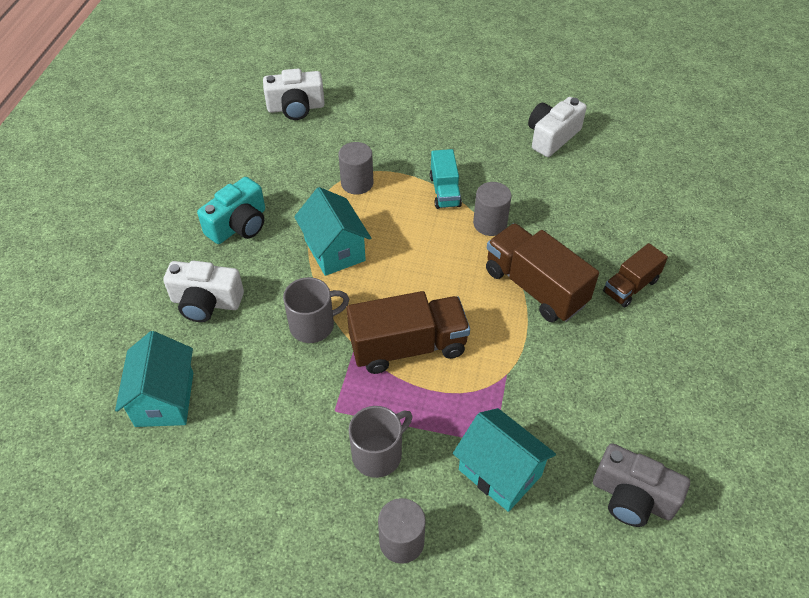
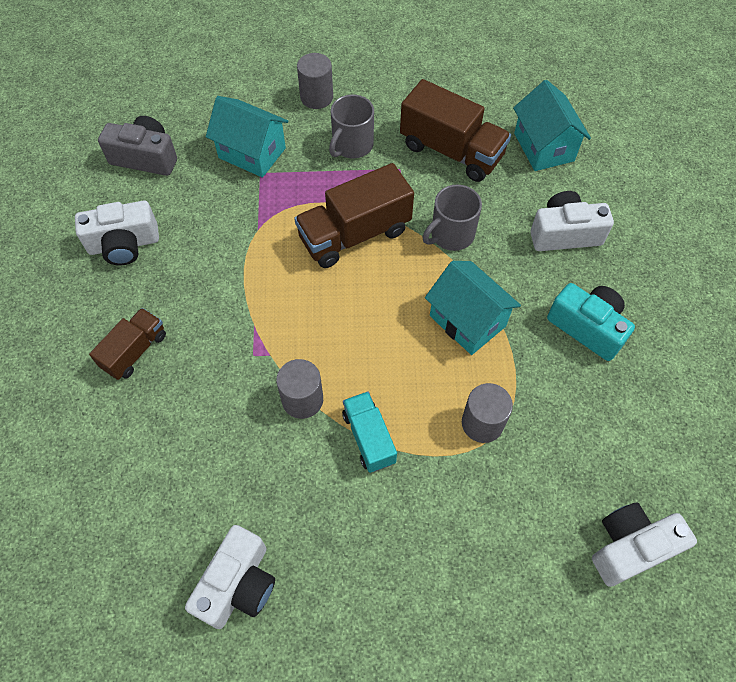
camera: 165 degrees right, 10 degrees up
(239, 225) = (587, 327): turquoise camera -> turquoise camera turned 105 degrees clockwise
(535, 287) = (239, 326): brown truck -> brown truck (451, 151)
(649, 389) = (124, 244): none -> white camera

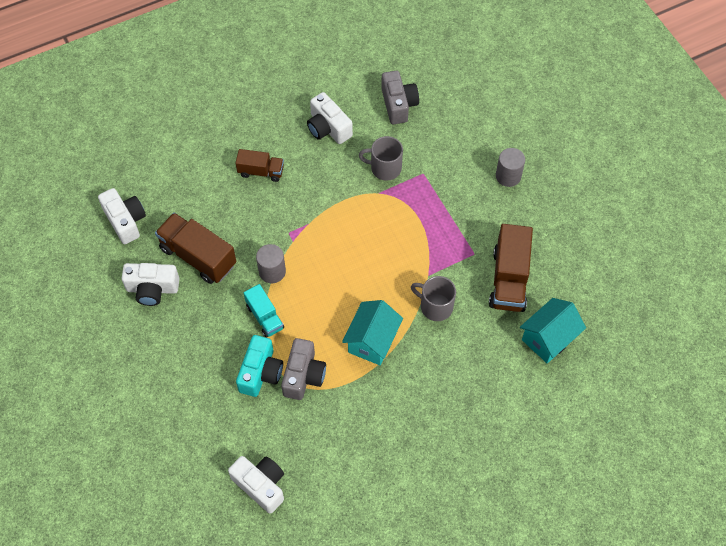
camera: 65 degrees right, 0 degrees up
(252, 153) = (436, 161): turquoise house -> none
(352, 145) = (477, 216): grey mug -> grey mug (385, 168)
(354, 234) = (404, 249): brown truck -> brown truck (198, 256)
(369, 438) = (264, 317): turquoise truck -> turquoise truck turned 105 degrees clockwise
(482, 423) = (303, 375): grey cylinder -> grey camera
(564, 234) = (475, 377): white camera -> white camera (125, 221)
(587, 327) = (404, 415): turquoise camera -> turquoise camera (260, 372)

